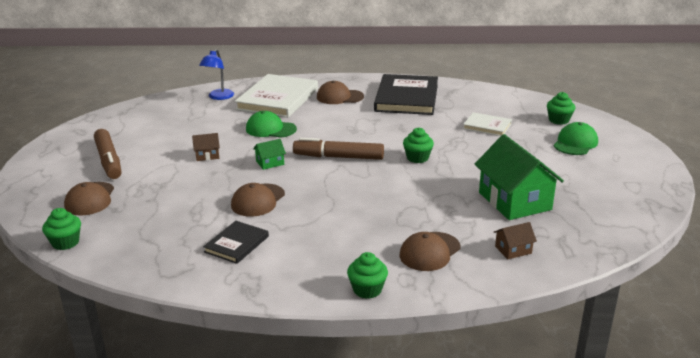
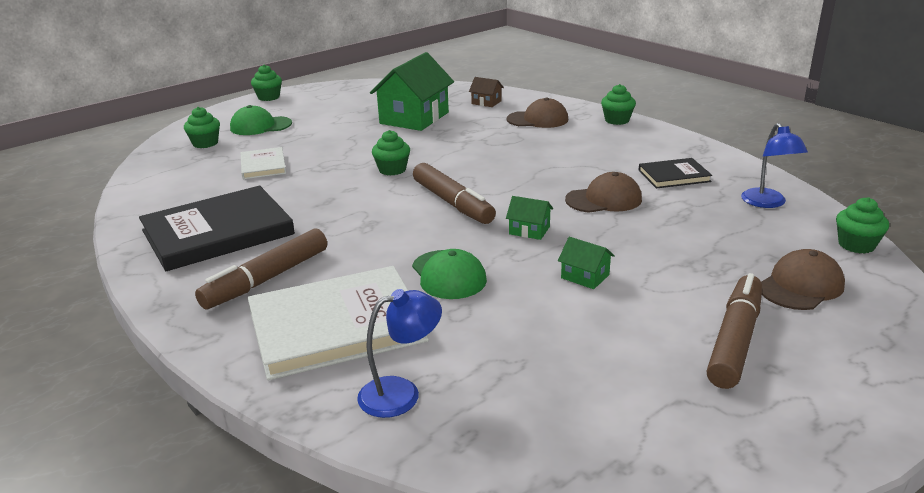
camera: 130 degrees left, 0 degrees up
(146, 251) = (767, 203): none -> blue lamp
(207, 155) = (585, 276): brown house -> green house
(339, 97) = (267, 279): brown cap -> brown marker
(657, 163) = (269, 97): none -> green cupcake

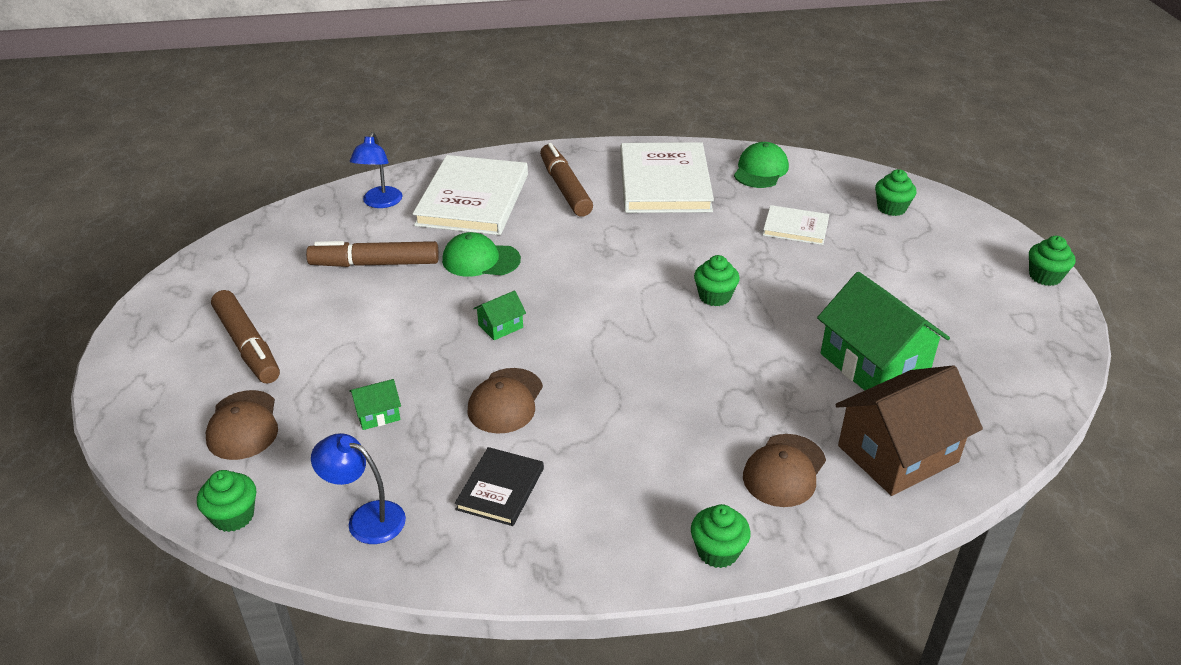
camera: 120 degrees right, 10 degrees up
(218, 232) = (664, 182): black book -> white book
(260, 126) = (926, 249): green cap -> green cap (760, 170)
(452, 203) = (600, 305): brown marker -> brown marker (375, 264)
(486, 102) = (897, 454): brown house -> brown house, size x2.27
(585, 276) = (400, 320): green house -> green house (377, 414)

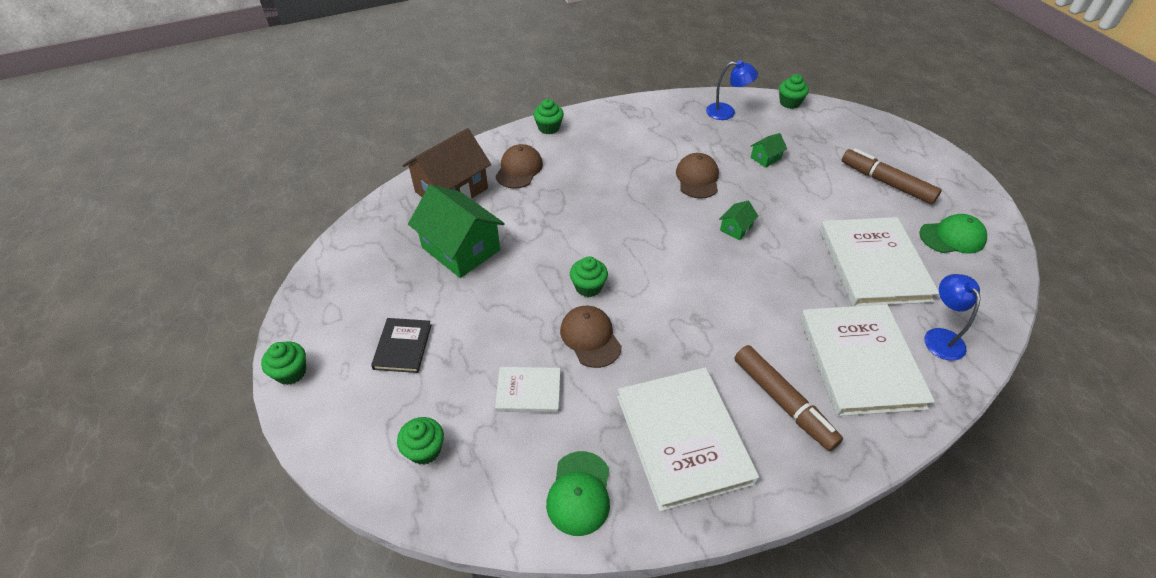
camera: 165 degrees right, 10 degrees up
(243, 425) = (832, 139): brown cap -> brown cap (590, 337)
(375, 264) = (873, 264): brown marker -> white book
(480, 260) = (795, 286): green cap -> green cap (952, 237)
(500, 489) = (670, 135): black book -> black book (402, 347)

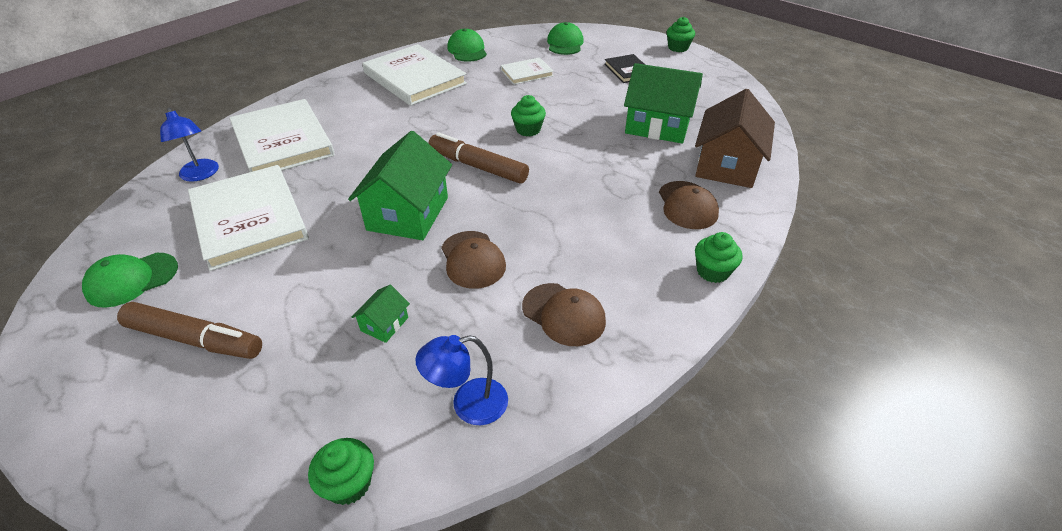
camera: 155 degrees right, 5 degrees down
(424, 450) = (565, 43): green cupcake -> green cap
(590, 337) = (504, 104): brown cap -> brown cap (564, 314)
(736, 228) = (408, 213): green house -> green house, size x2.27
(783, 402) = (348, 107): brown marker -> brown marker (478, 167)

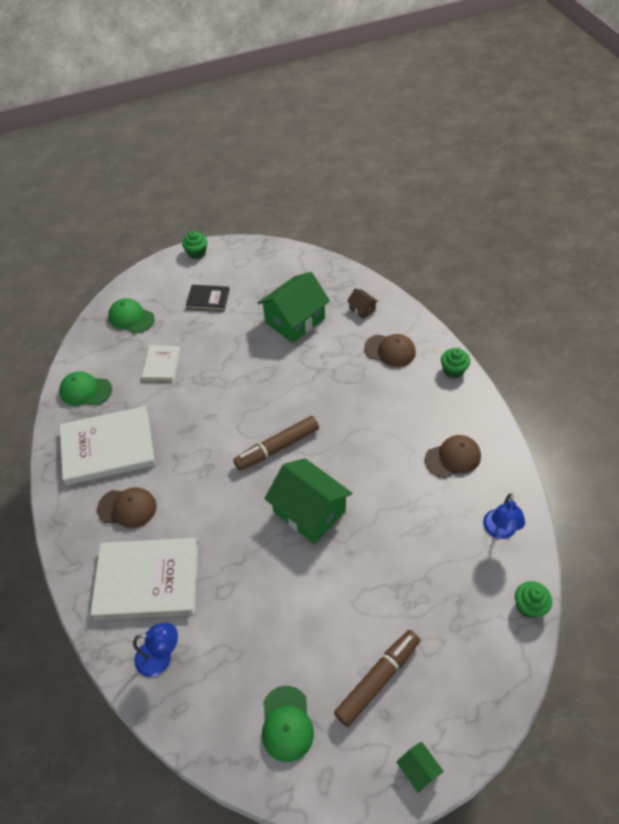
camera: 60 degrees left, 10 degrees up
(249, 219) = (254, 624): white book -> none
(384, 324) = (417, 557): green house -> green house (418, 769)
(472, 260) = (381, 487): brown cap -> brown cap (127, 508)
(528, 130) = (248, 398): green cupcake -> none
(727, 165) = (362, 309): brown house -> brown house, size x0.44

